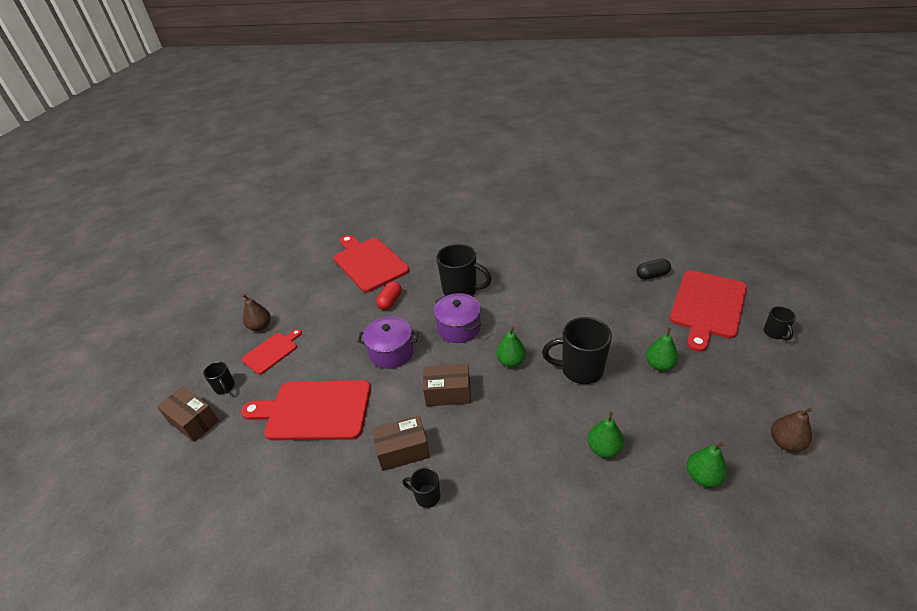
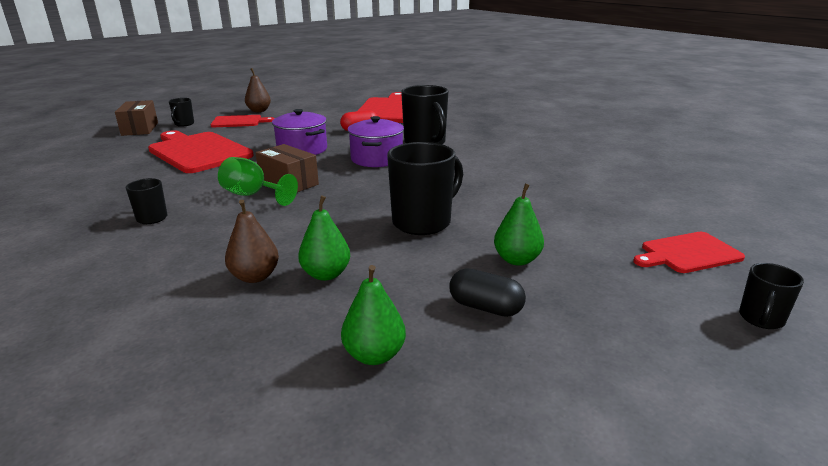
camera: 40 degrees right, 15 degrees down
(403, 451) = (194, 192): brown box -> none
(448, 423) = (252, 195): none -> green goblet
(511, 361) = (374, 190): green pear -> none
(580, 369) = (423, 222): black mug -> black mug turned 90 degrees clockwise
(652, 275) = (655, 205): black capsule -> black capsule (485, 307)
(707, 306) = (688, 253): red cutting board -> red cutting board, size x0.55
(785, 443) = (552, 408): brown pear -> brown pear (255, 277)

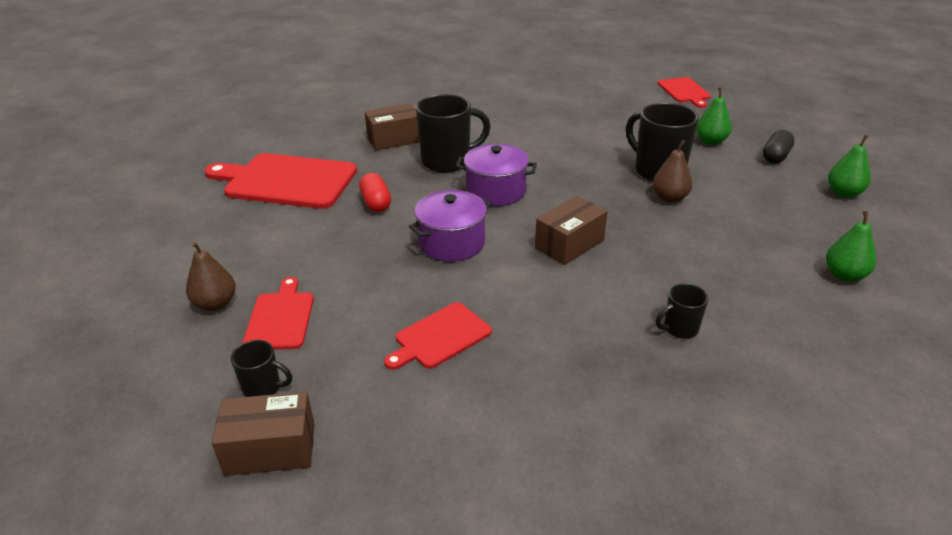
camera: 85 degrees left, 10 degrees up
(198, 151) = (440, 337): red cutting board -> red cutting board, size x0.55
(252, 195) = (608, 265): green goblet -> none
(255, 277) = (775, 244): brown pear -> brown pear (669, 198)
(326, 274) = (759, 212): green pear -> green pear (844, 275)
(459, 128) = (394, 139): none -> brown box
(761, 319) = (752, 90): black mug -> none

